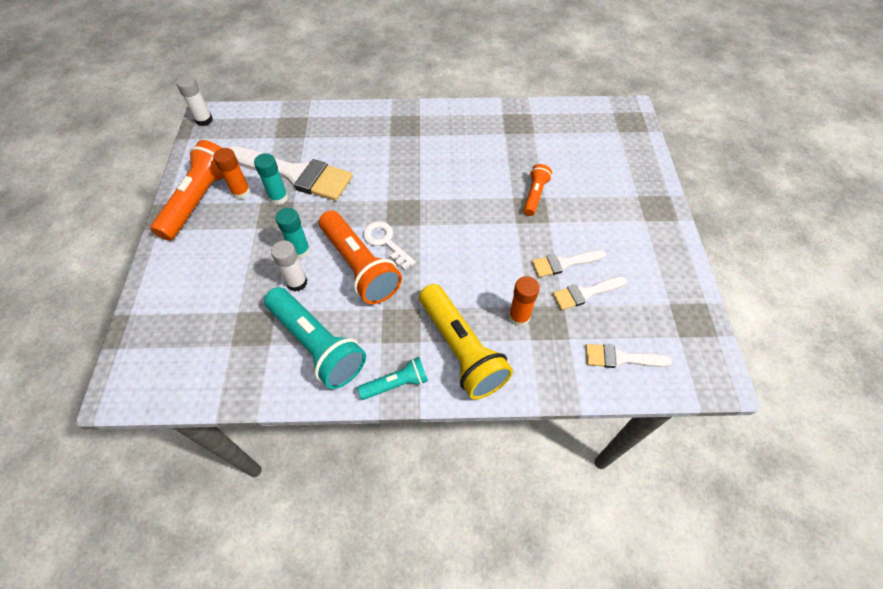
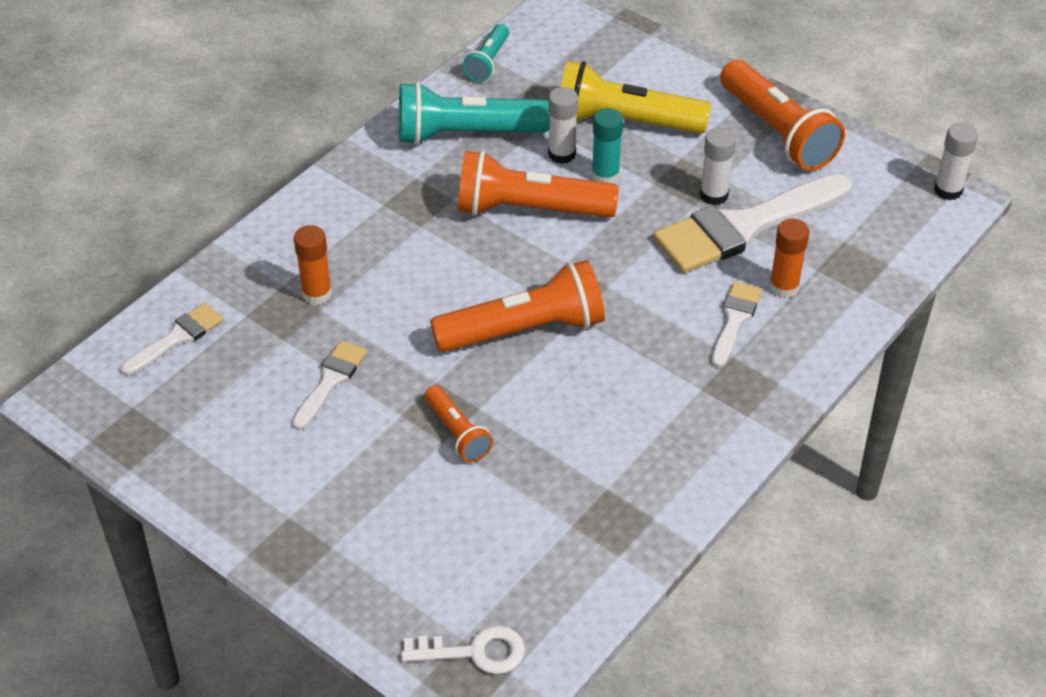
camera: 130 degrees right, 10 degrees down
(241, 192) = (757, 169): orange glue stick -> orange glue stick (784, 287)
(278, 197) = (714, 195): turquoise glue stick -> white glue stick
(385, 242) = (541, 248): white key -> white key (474, 652)
(396, 384) = (360, 164): turquoise flashlight -> turquoise flashlight (488, 62)
(449, 212) = (524, 330): none -> orange flashlight
(461, 349) = (338, 227): yellow flashlight -> yellow flashlight (625, 122)
(585, 293) = (274, 369): white brush -> white brush (734, 320)

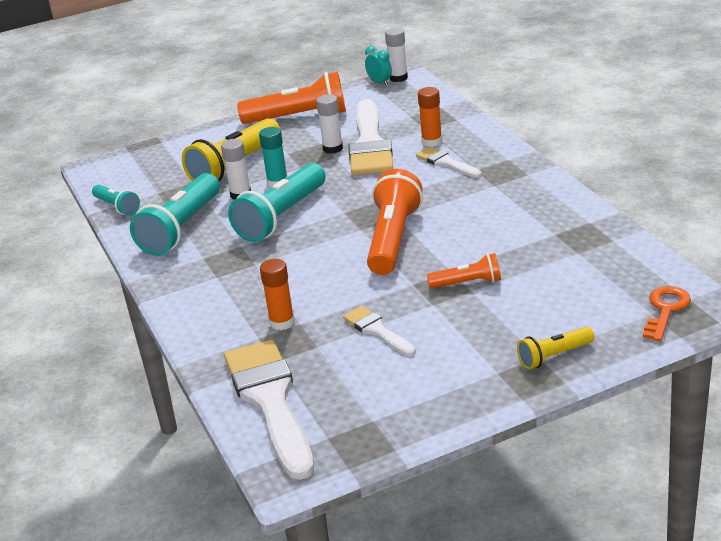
camera: 60 degrees left, 15 degrees down
(177, 338) = (270, 401): white brush -> white brush, size x2.02
(337, 561) = (554, 356): none -> yellow flashlight
(474, 652) = (665, 310): white key -> orange key
(530, 210) = (281, 216): orange flashlight -> turquoise flashlight
(922, 176) = (379, 82): none -> turquoise clock

